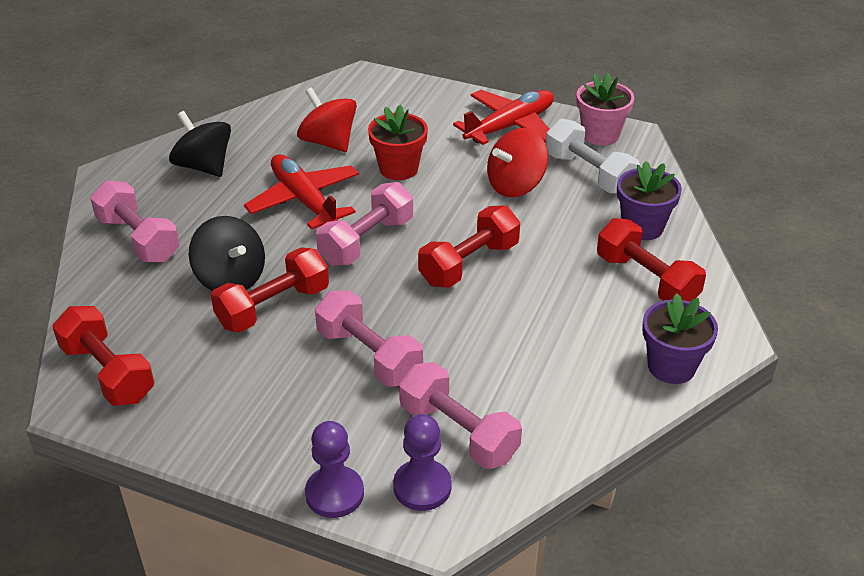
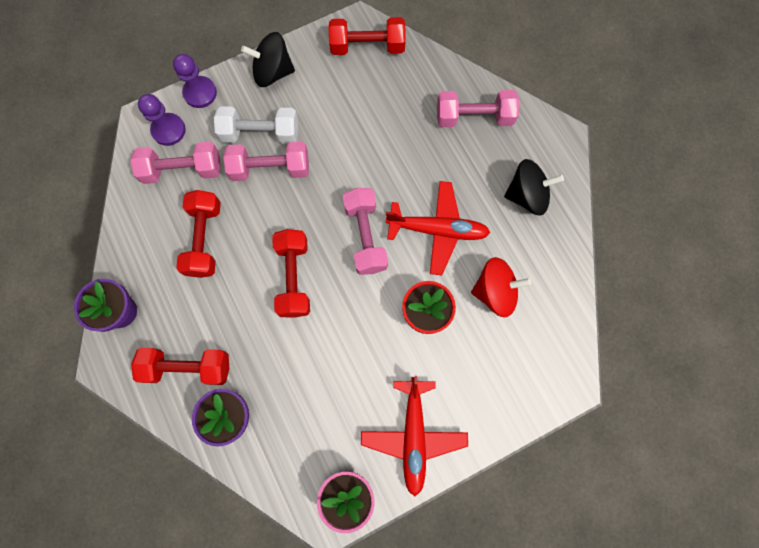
camera: 130 degrees right, 35 degrees up
(231, 279) = (394, 142): black spinning top -> black spinning top (273, 72)
(273, 307) = (350, 148): red dumbbell -> red dumbbell (204, 239)
(515, 185) = (342, 374): red spinning top -> none
(589, 174) = (312, 438): white dumbbell -> white dumbbell (260, 133)

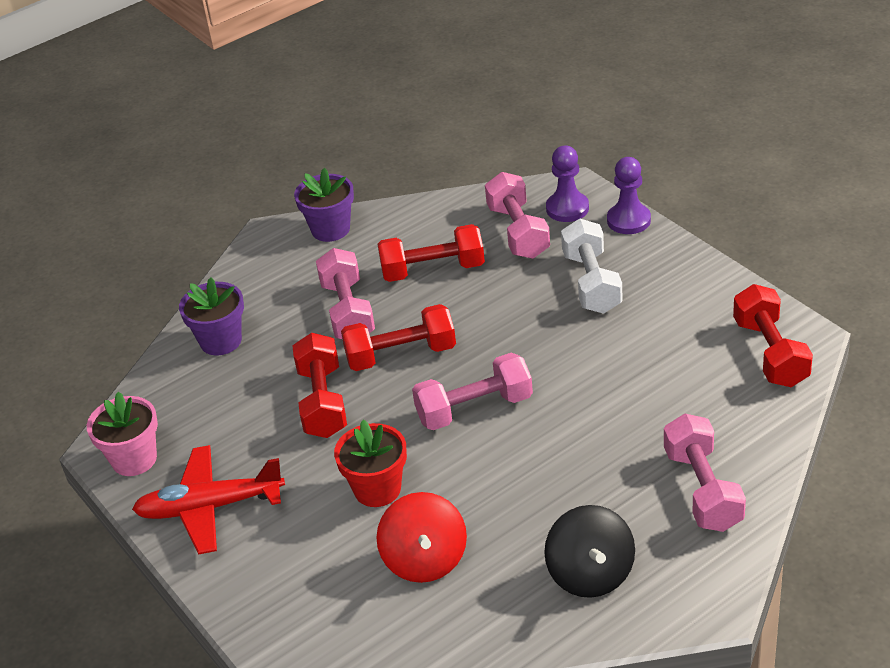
camera: 85 degrees right, 35 degrees down
(188, 367) = (273, 294): red dumbbell -> red dumbbell (323, 402)
(270, 168) = (545, 302): pink dumbbell -> pink dumbbell (348, 311)
(273, 72) = (686, 273): black spinning top -> none
(438, 230) = (504, 480): red plane -> none

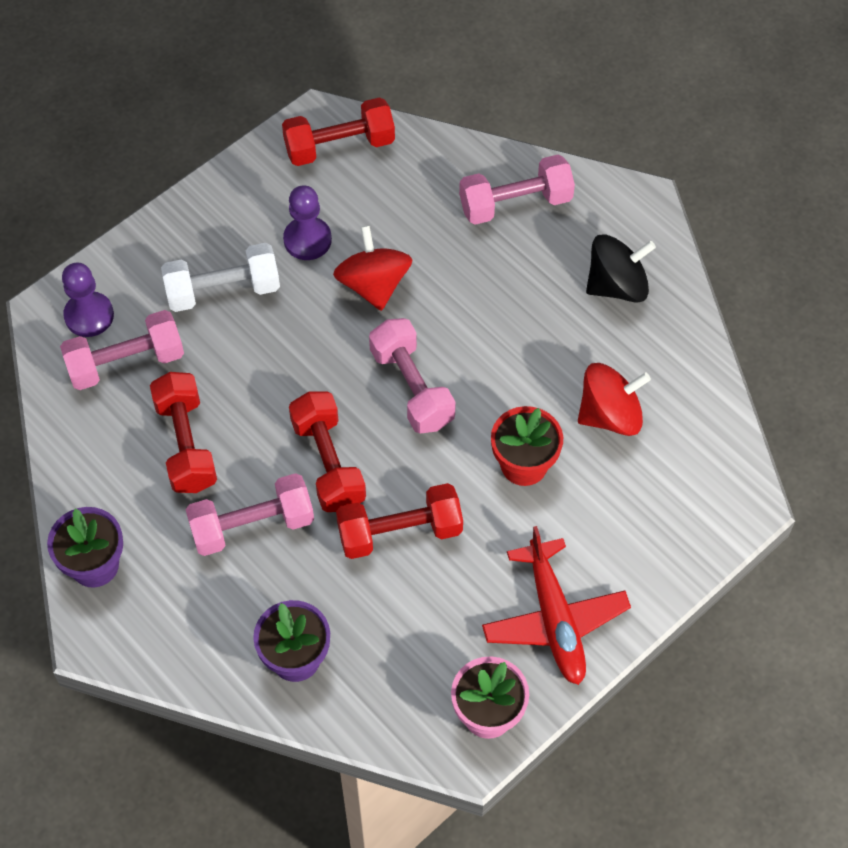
camera: 100 degrees left, 20 degrees up
(596, 380) = (373, 285): none -> red spinning top
(628, 220) = (119, 257): purple pawn -> purple pawn (307, 240)

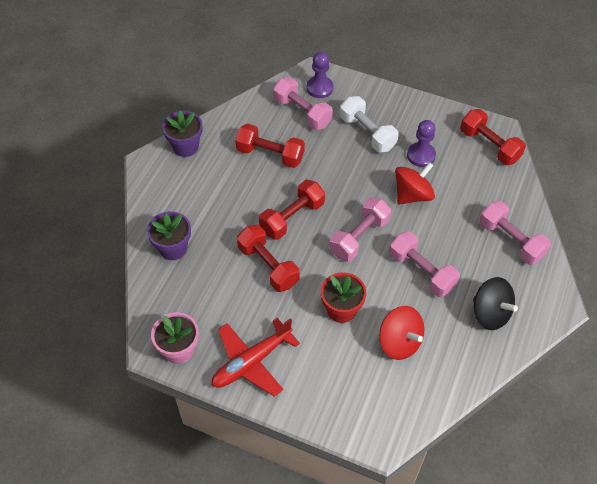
camera: 65 degrees right, 5 degrees down
(186, 444) = (270, 154): red dumbbell -> red dumbbell turned 60 degrees clockwise
(252, 525) = (239, 200): pink dumbbell -> pink dumbbell (421, 272)

